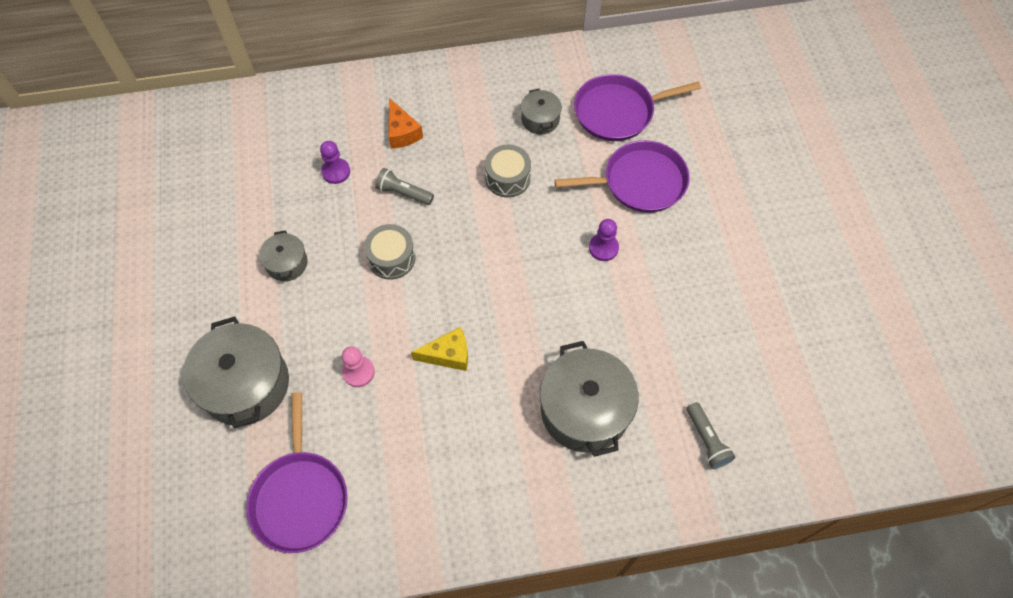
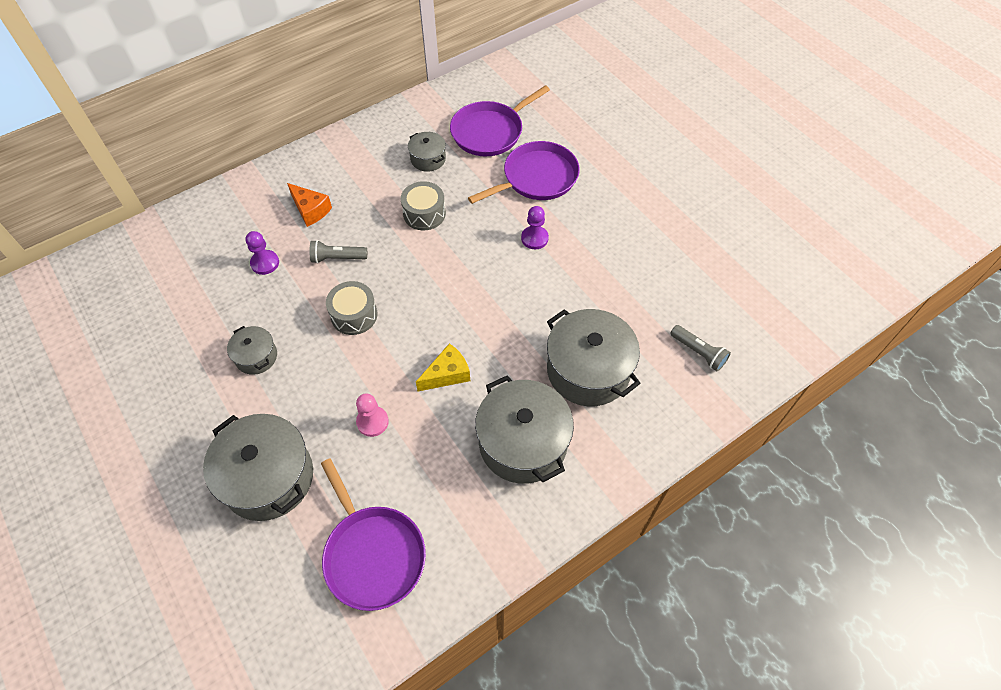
camera: 25 degrees left, 5 degrees down
(484, 454) = (523, 443): none -> grey pot

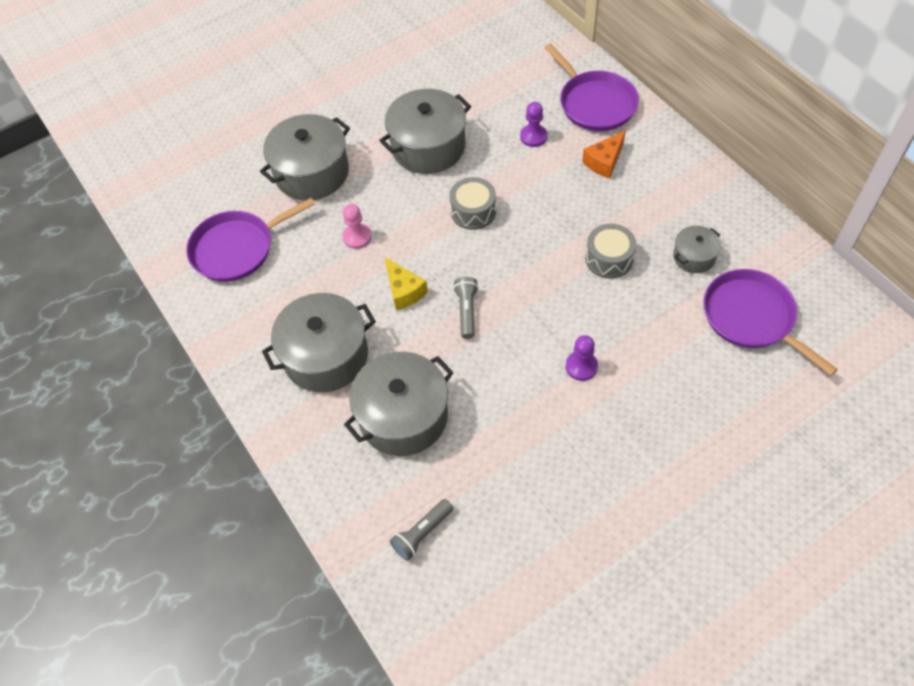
camera: 95 degrees right, 0 degrees up
(256, 357) = (428, 147): grey pot -> grey pot, size x1.97
(337, 258) = (542, 191): grey flashlight -> grey flashlight (467, 311)
(536, 178) = (678, 369): purple pan -> purple pan (594, 103)

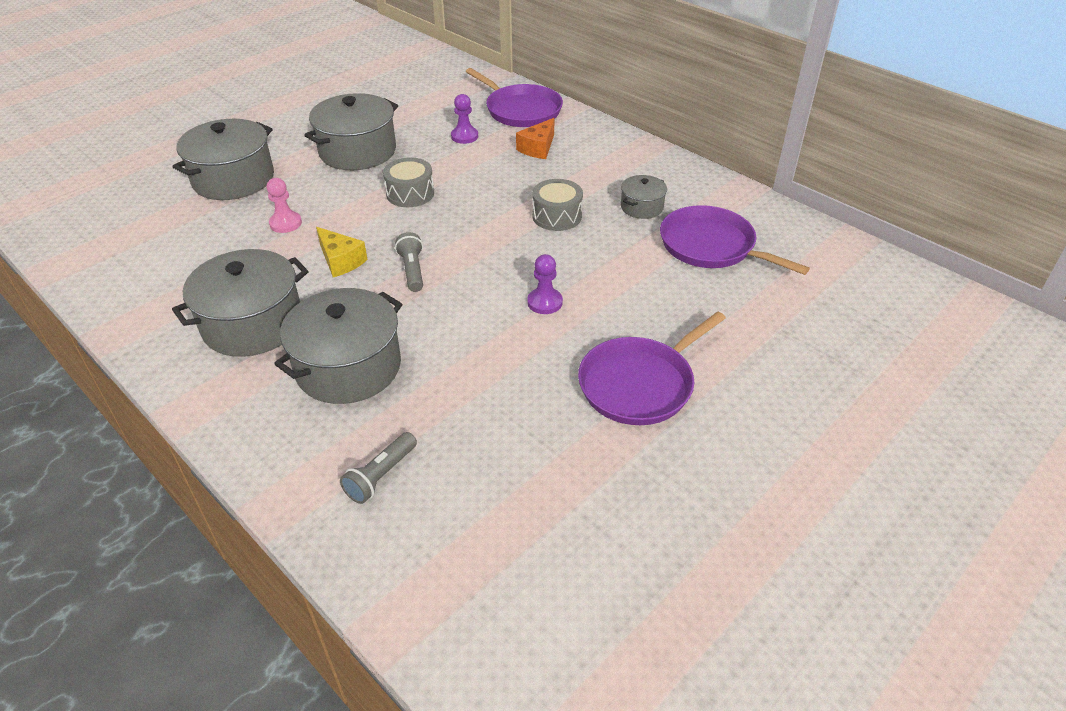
camera: 15 degrees left, 15 degrees down
(237, 248) = (147, 244): purple pan -> purple pan (640, 384)

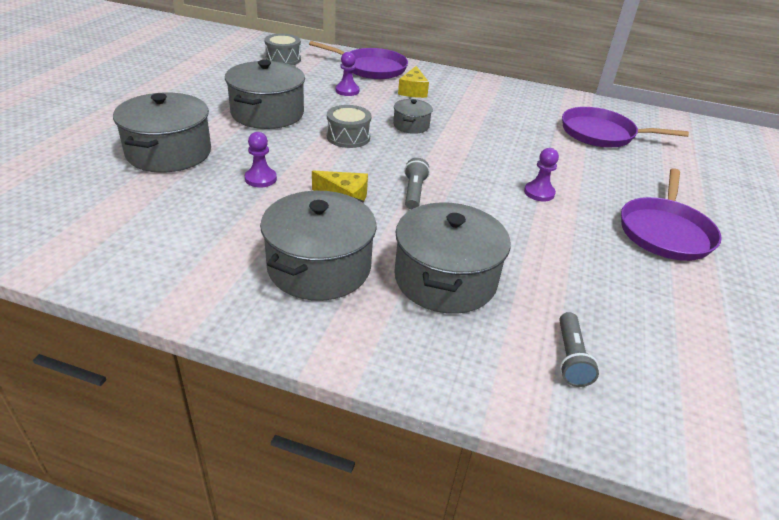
camera: 30 degrees left, 5 degrees down
(285, 223) = (260, 179): pink pawn -> purple pawn
(412, 270) = (414, 192): grey flashlight -> grey flashlight turned 45 degrees clockwise
(538, 148) = (413, 91): orange cheese -> yellow cheese
(557, 216) = (479, 133): grey drum -> grey drum (283, 59)
(642, 207) = (529, 117): grey pot -> grey pot (411, 125)

